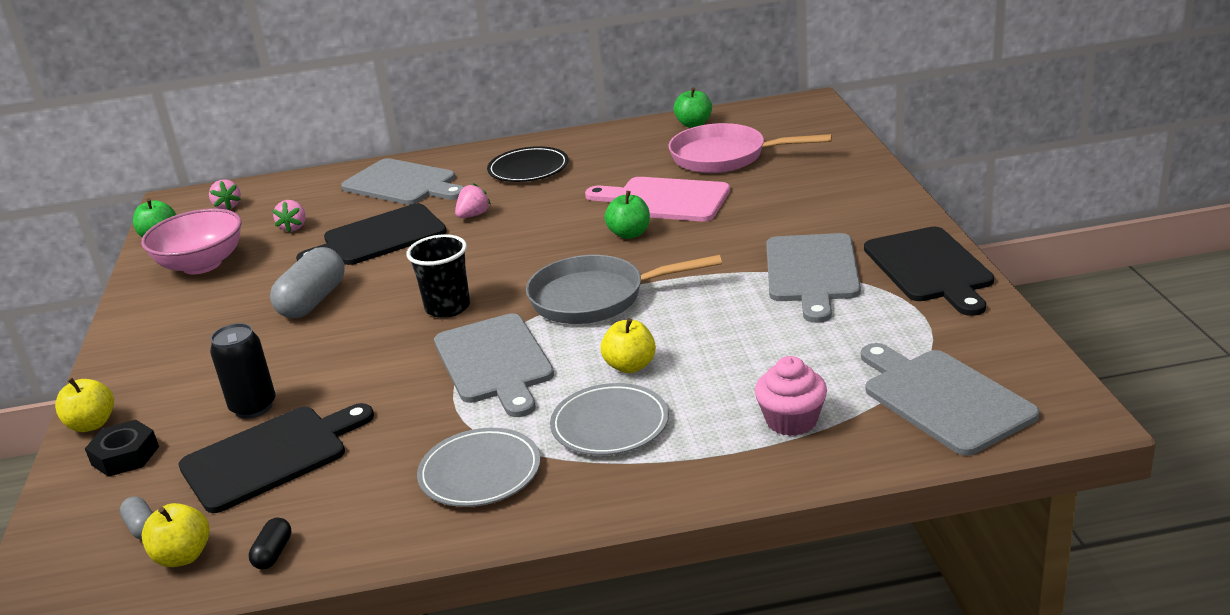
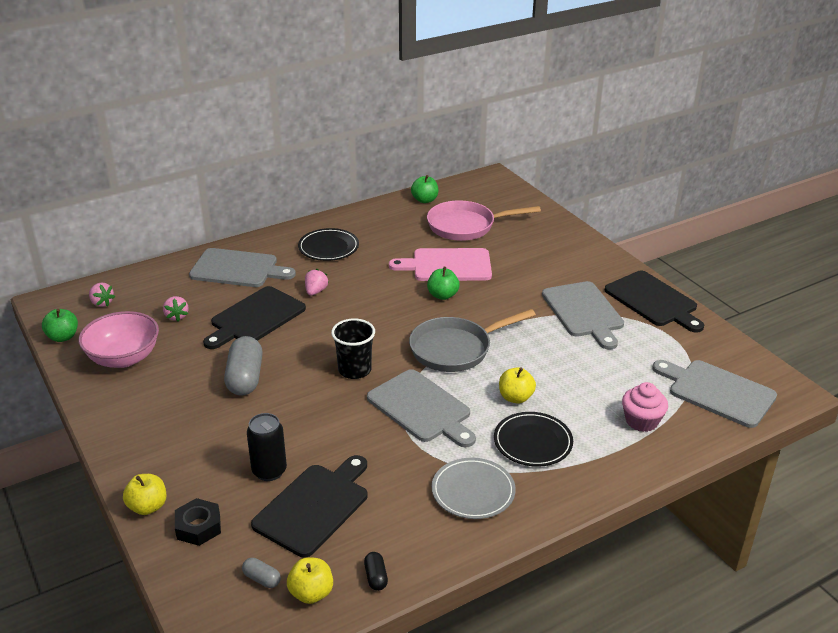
camera: 25 degrees left, 5 degrees up
(610, 425) = (533, 442): grey plate -> black plate

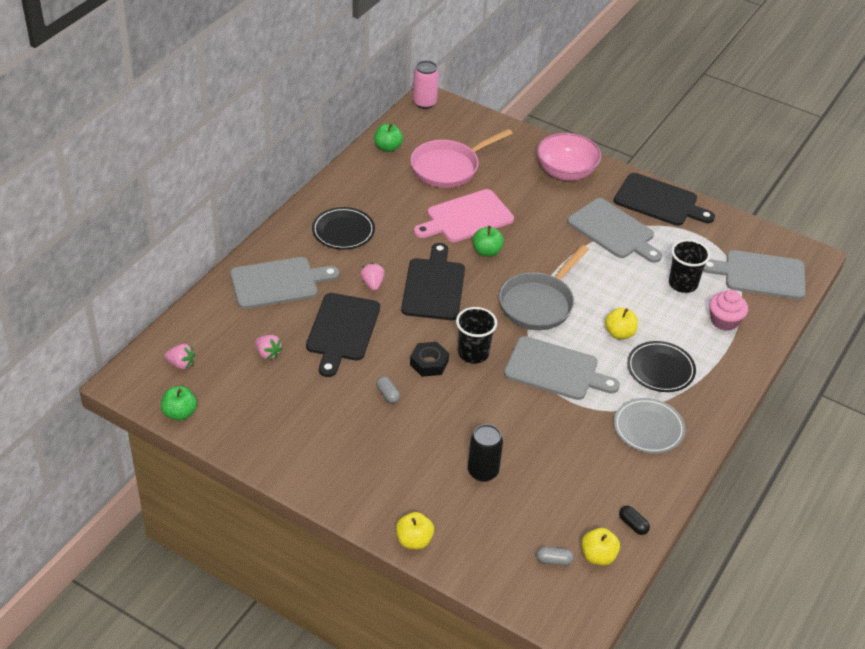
camera: 30 degrees left, 10 degrees up
(124, 358) = (260, 414): pink bowl -> pink bowl (566, 172)
(198, 527) = (469, 540): black nut -> black nut (429, 363)
(245, 378) = (387, 394): grey capsule -> grey capsule, size x0.47
(314, 506) = (543, 487): black cutting board -> black cutting board (433, 286)
(487, 177) = (424, 103): none -> pink can
(621, 375) = (683, 284): none -> black cup

